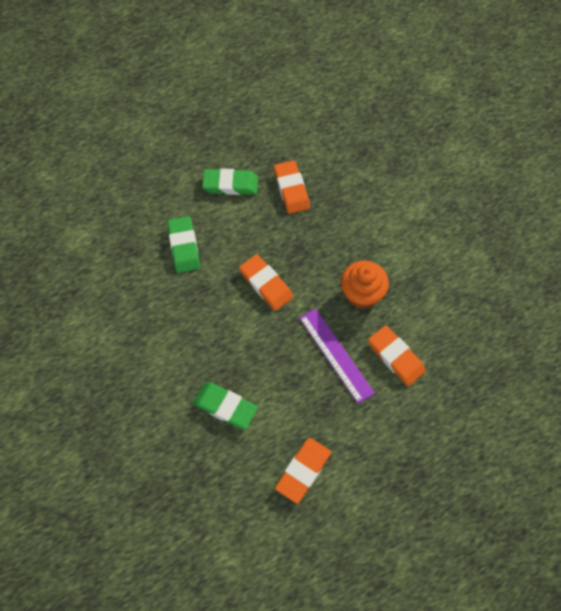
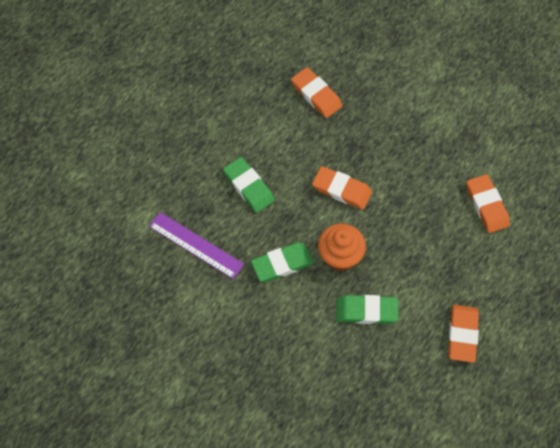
camera: 25 degrees left, 0 degrees up
(230, 184) = (258, 112): green eraser -> green eraser (282, 264)
(336, 355) = (436, 225): purple ruler -> purple ruler (196, 245)
(362, 294) = (429, 163): orange cupcake -> orange cupcake (340, 256)
(396, 357) = (486, 205): orange eraser -> orange eraser turned 45 degrees clockwise

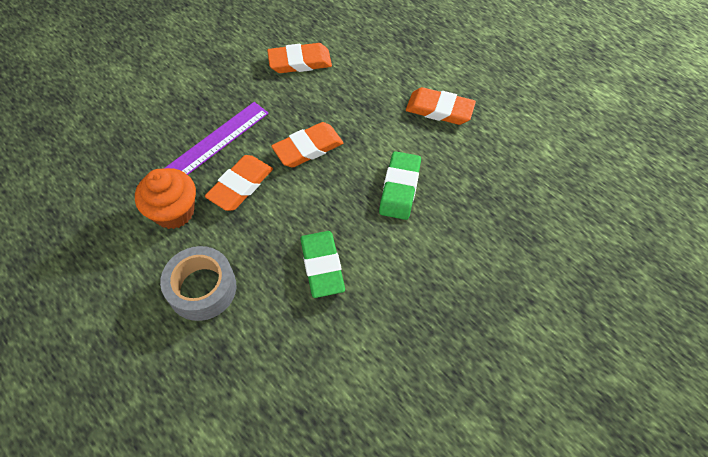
camera: 80 degrees left, 5 degrees down
(196, 245) = (269, 370): purple ruler -> purple ruler (217, 141)
(248, 187) = (202, 288): green eraser -> grey tape
(316, 95) = (99, 189): orange eraser -> orange eraser (308, 148)
(340, 256) = (326, 202): orange cupcake -> orange cupcake (174, 211)

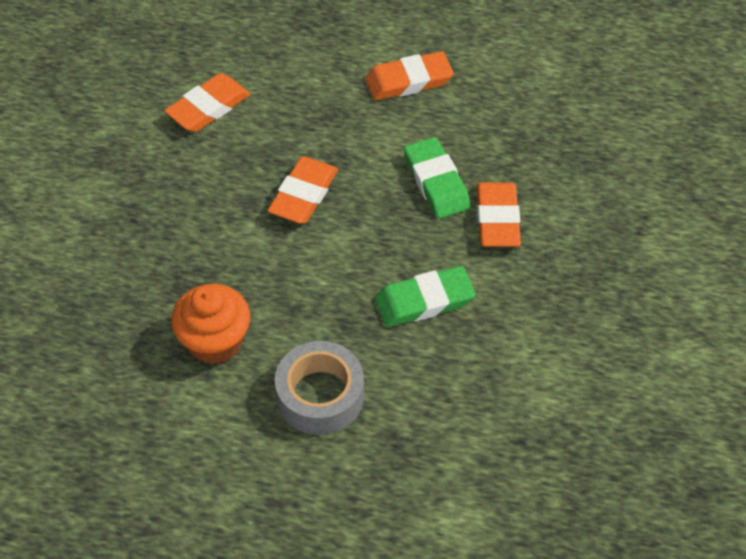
camera: 35 degrees left, 5 degrees down
(217, 141) = (193, 242): purple ruler -> none
(240, 185) = (264, 273): orange eraser -> orange eraser (497, 219)
(322, 266) = (424, 301): green eraser -> green eraser turned 60 degrees counterclockwise

